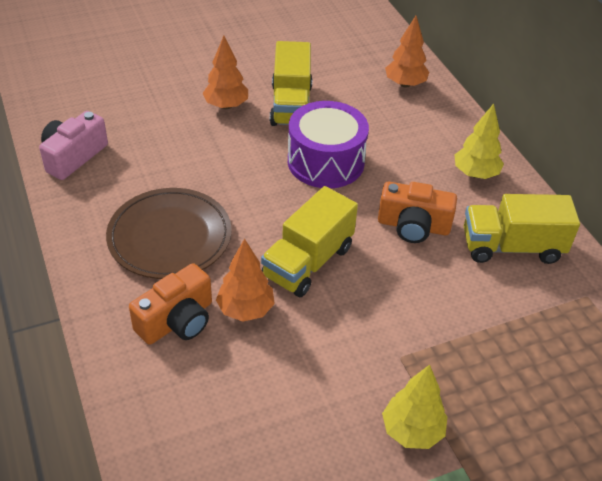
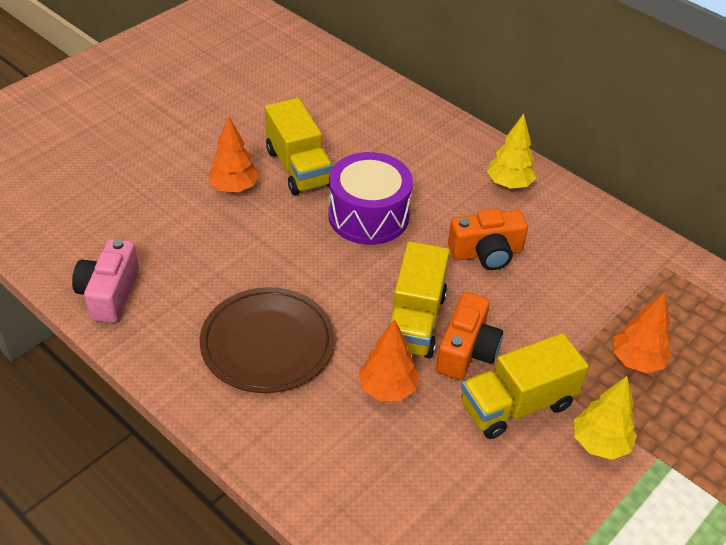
camera: 25 degrees left, 0 degrees up
(177, 320) = (330, 424): orange camera -> orange camera (466, 350)
(405, 84) = (393, 113): orange tree -> orange tree (636, 361)
(511, 247) = (580, 243): yellow truck -> yellow truck (517, 405)

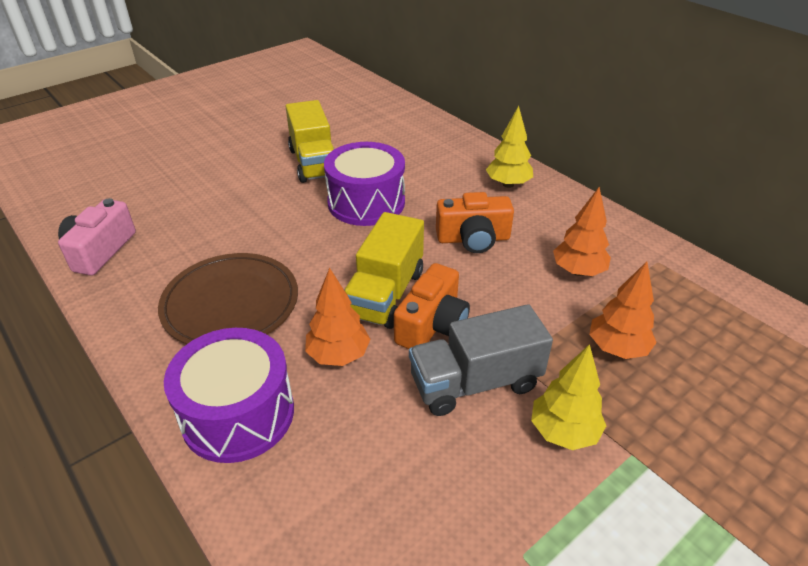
camera: 10 degrees right, 5 degrees down
(234, 188) = (250, 175): orange tree -> orange tree (578, 271)
(313, 453) = (238, 414): none -> purple drum
(517, 405) = (475, 382): yellow truck -> grey truck

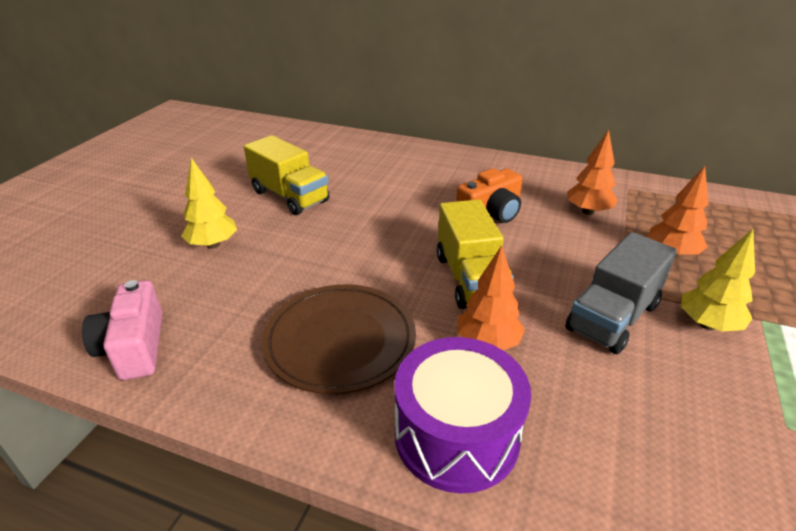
camera: 30 degrees left, 5 degrees down
(366, 202) = (373, 214): purple drum -> none
(432, 325) = (533, 288): orange camera -> none
(508, 184) = (471, 168): yellow tree -> yellow tree (213, 244)

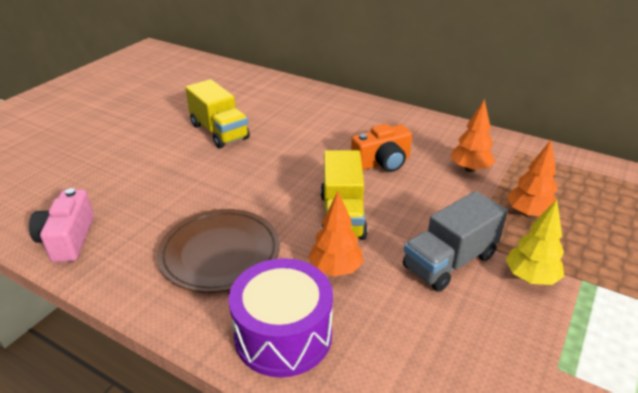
camera: 10 degrees right, 0 degrees up
(213, 244) = (147, 166): yellow tree -> none

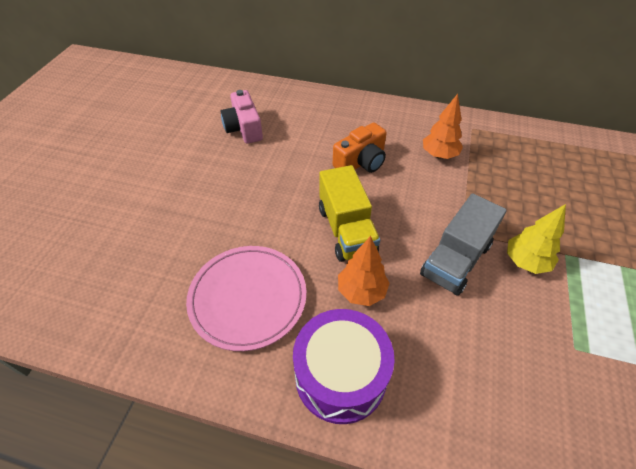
camera: 15 degrees left, 15 degrees up
(68, 239) = (85, 316): pink camera -> pink camera (244, 128)
(219, 132) = (193, 153): yellow truck -> none
(220, 253) = (248, 298): brown plate -> pink plate
(528, 214) = (502, 194): orange tree -> none

